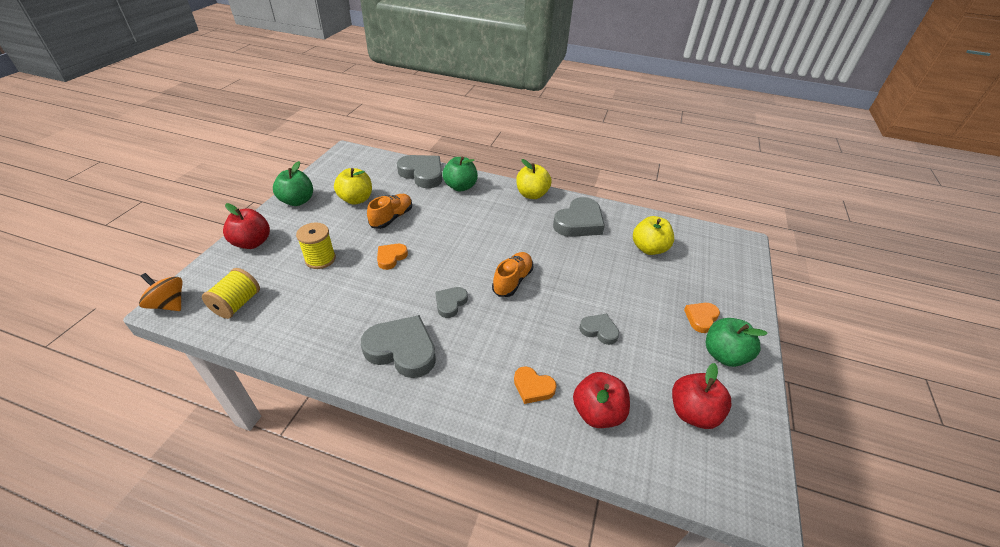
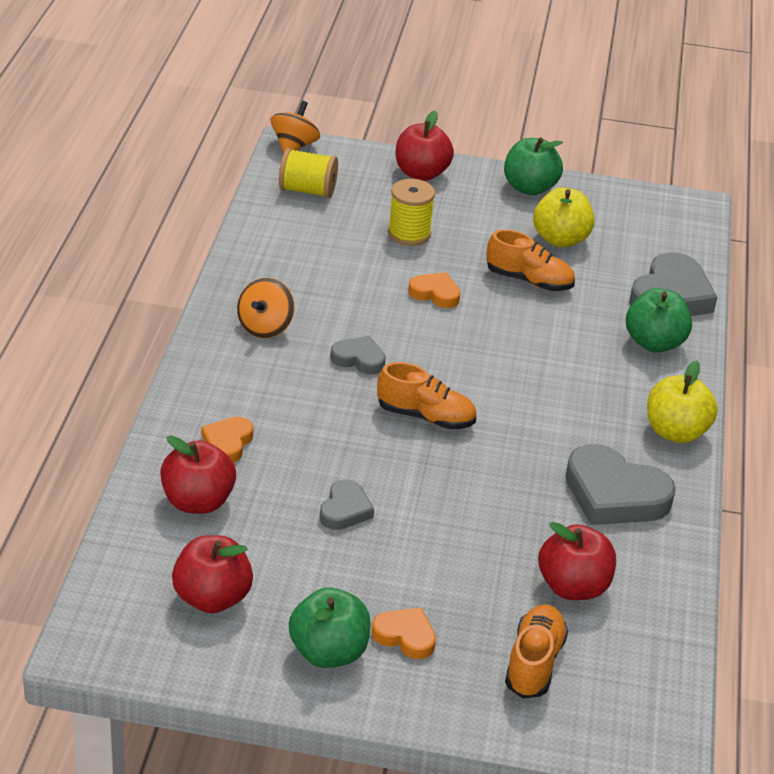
camera: 80 degrees right, 5 degrees down
(402, 350) = (265, 327): grey heart -> orange spinning top
(649, 249) = (573, 587): yellow apple -> red apple
(706, 272) = (534, 663): none -> orange shoe

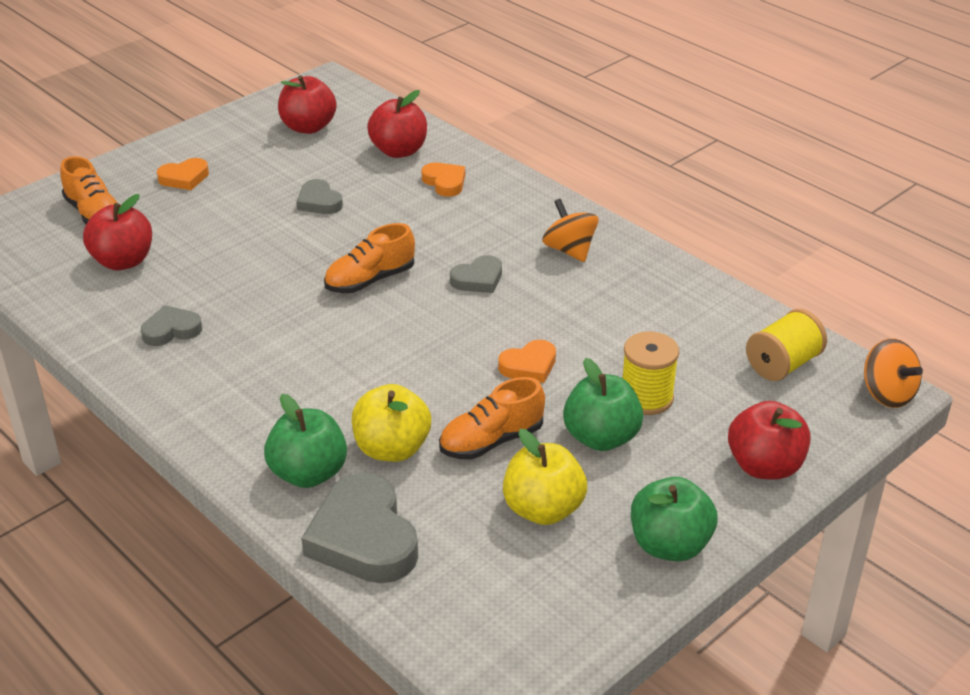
camera: 130 degrees right, 0 degrees up
(329, 652) = (212, 148): green apple -> green apple (601, 438)
(614, 494) = (171, 330): grey heart -> grey heart, size x0.54
(675, 432) = (187, 409): yellow apple -> yellow apple (392, 449)

